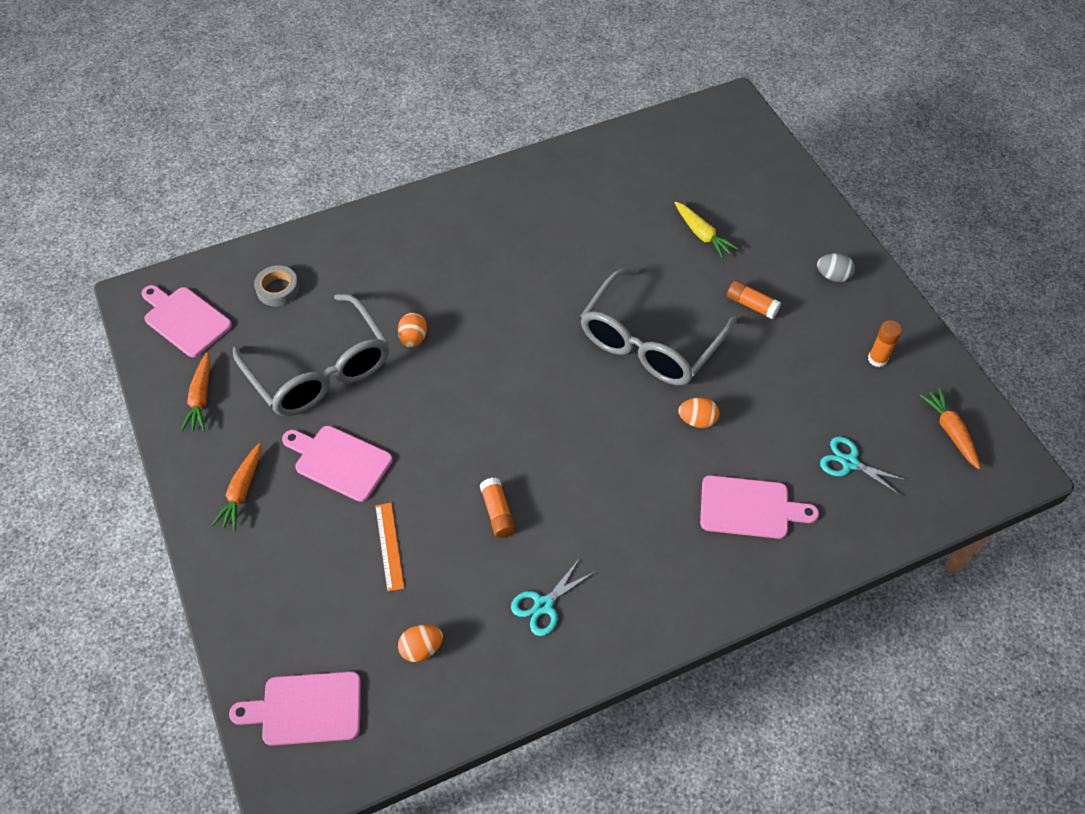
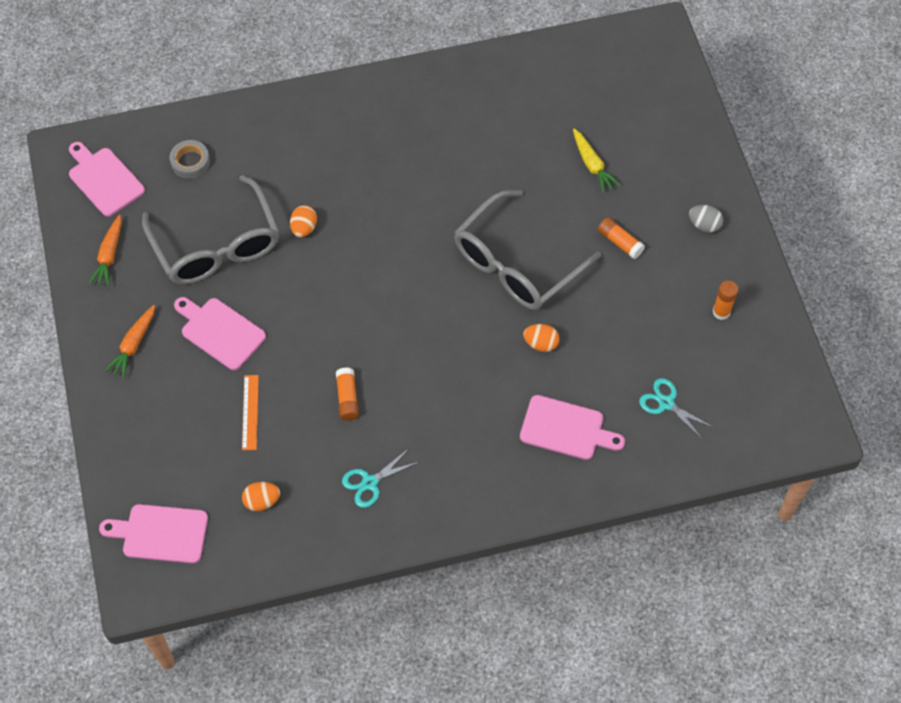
camera: 10 degrees right, 5 degrees up
(950, 431) = (766, 389): orange carrot -> none

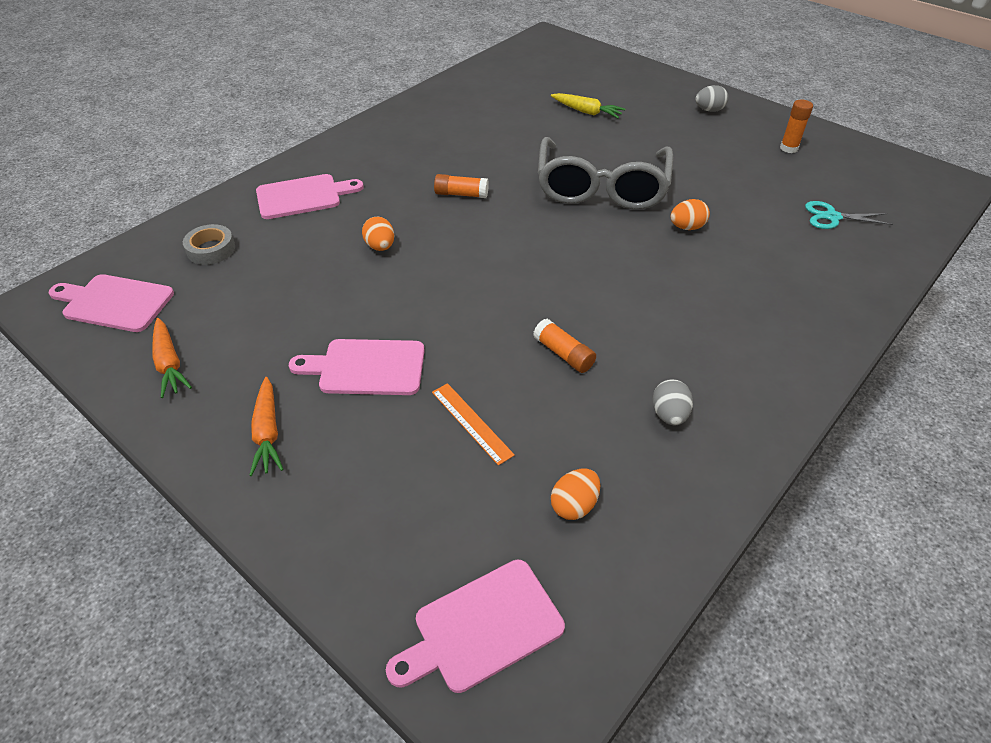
camera: 35 degrees left, 15 degrees down
(217, 246) = (297, 299): grey glasses -> none
(370, 482) = (669, 415): turquoise scissors -> grey egg
(566, 429) = (784, 272): pink cutting board -> pink cutting board (303, 196)
(620, 242) = (663, 142): orange glue stick -> orange glue stick (461, 194)

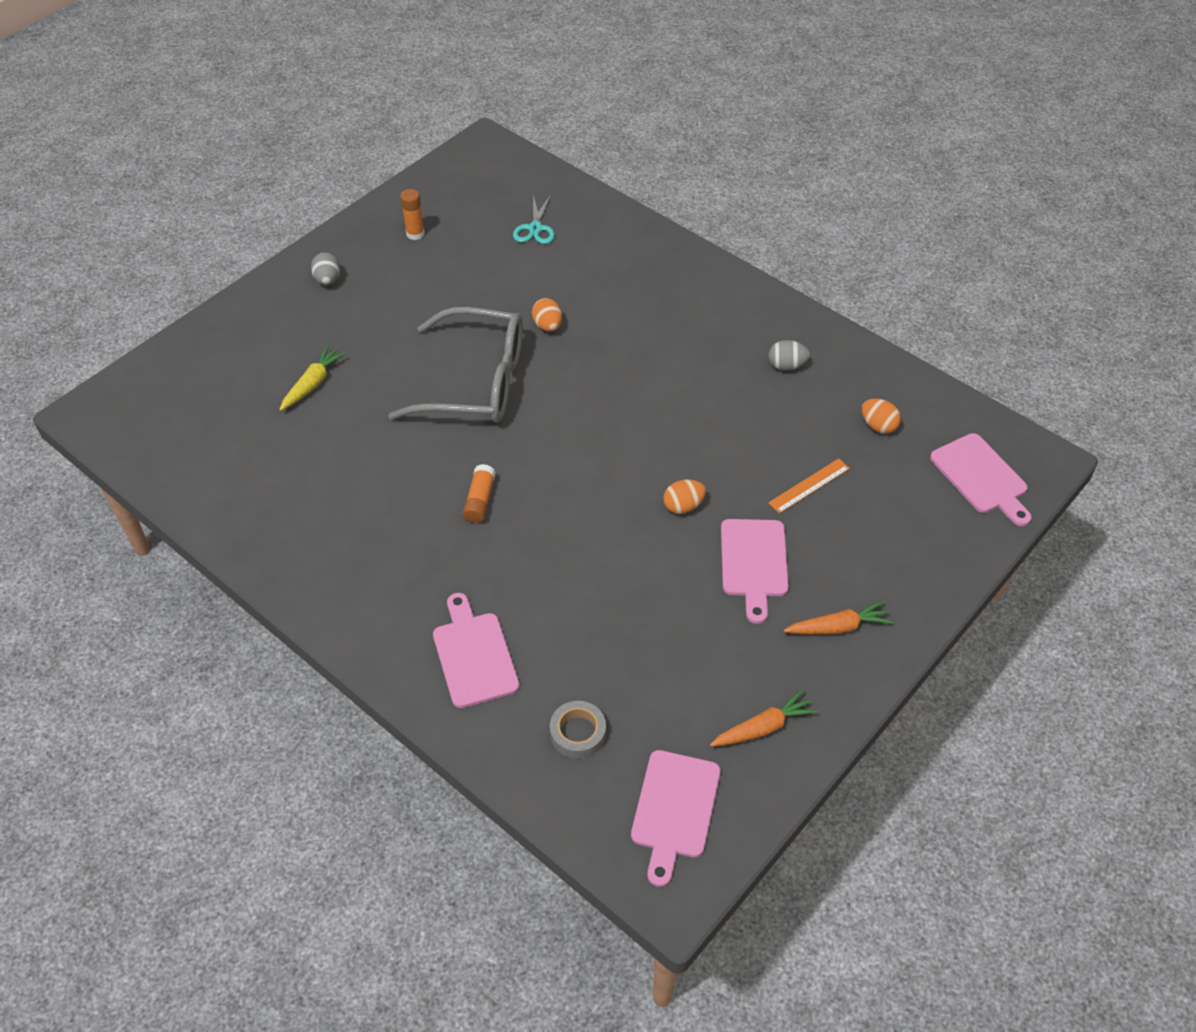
camera: 90 degrees left, 5 degrees up
(380, 247) = (574, 568): orange egg -> orange egg (683, 506)
(563, 354) = (725, 424): orange glue stick -> none

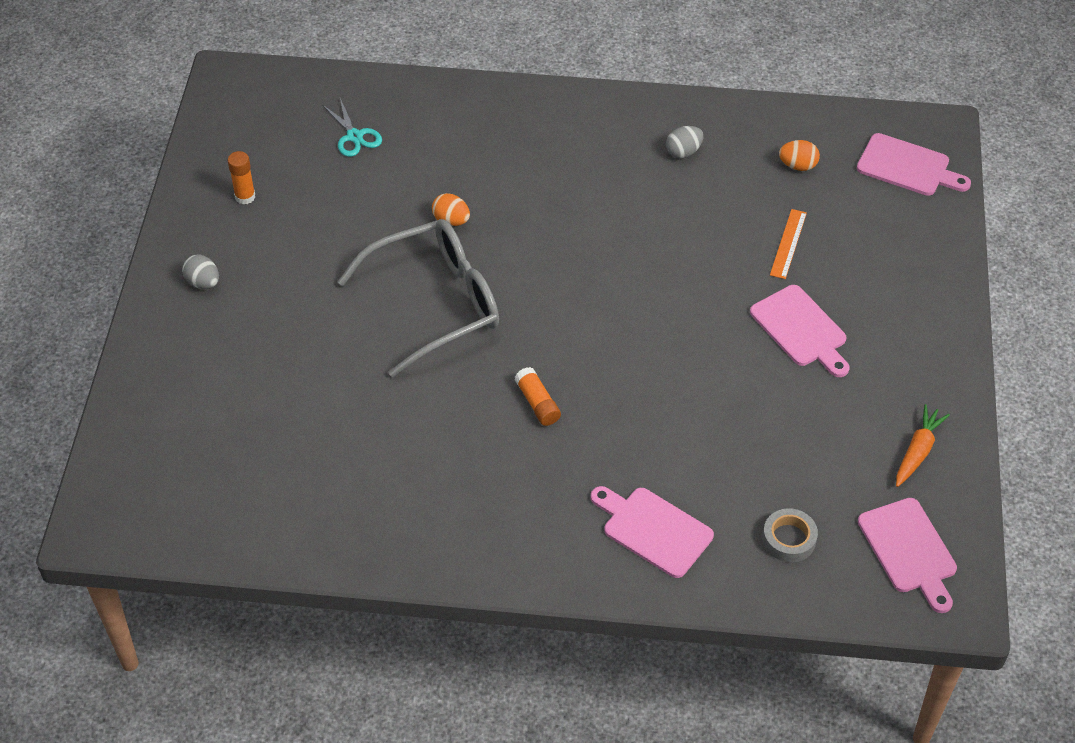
camera: 35 degrees left, 0 degrees up
(313, 383) = (287, 384): yellow carrot -> none
(683, 506) = (707, 314): orange egg -> none
(838, 627) = (905, 343): orange carrot -> none

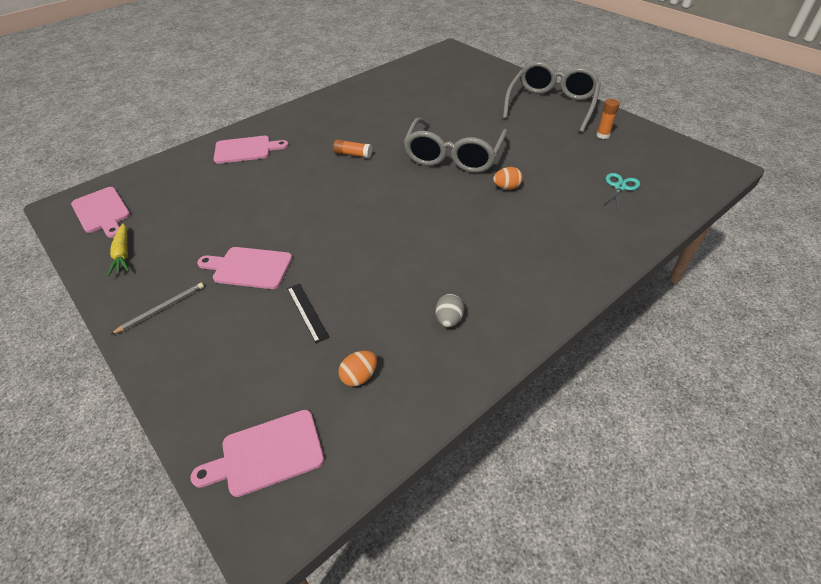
camera: 135 degrees right, 5 degrees down
(203, 282) = (551, 105): grey egg -> grey glasses
(354, 136) = (620, 187): turquoise scissors -> turquoise scissors turned 105 degrees clockwise
(788, 244) = (307, 312): orange ruler -> black ruler
(789, 539) = (174, 181): grey tape -> none
(909, 550) = (102, 212): pink cutting board -> pink cutting board turned 150 degrees counterclockwise
(914, 345) = (162, 309): none -> grey pencil
(918, 451) = (123, 254): orange carrot -> yellow carrot

